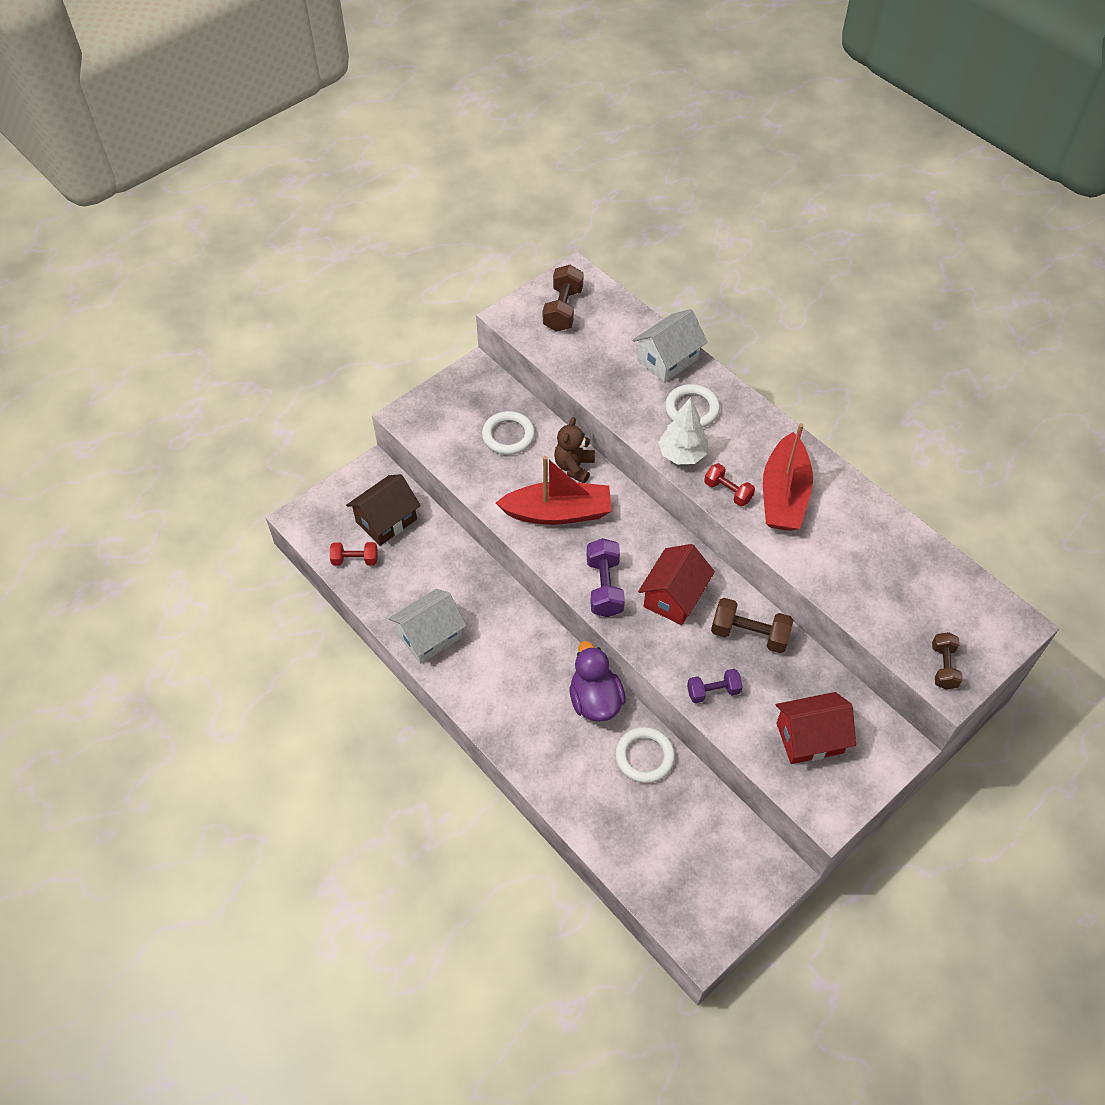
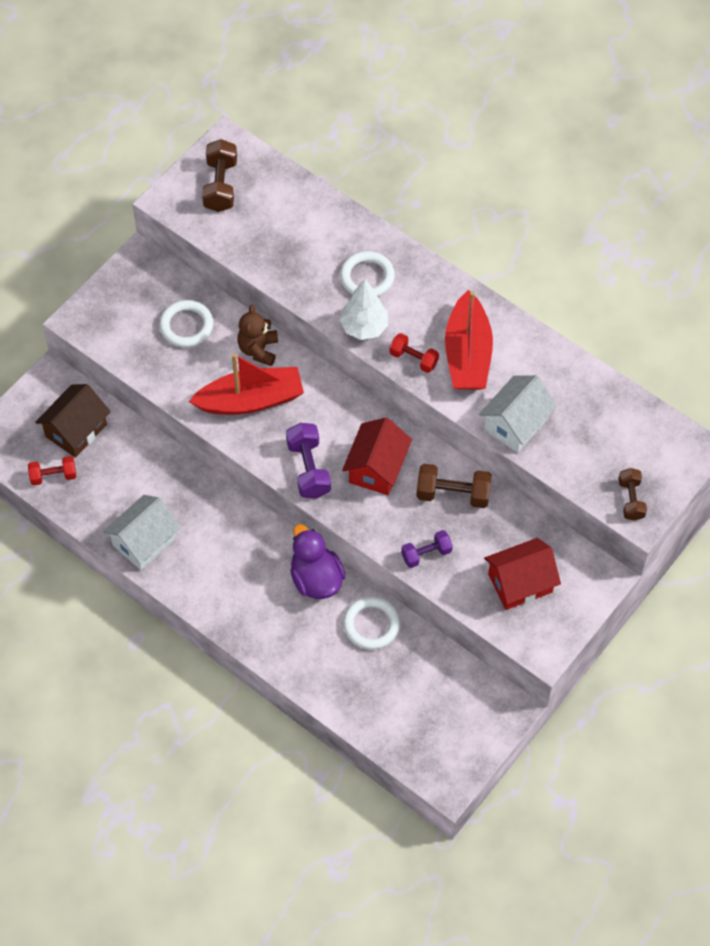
camera: 10 degrees left, 5 degrees up
(667, 360) = (335, 227): white house -> white house (516, 424)

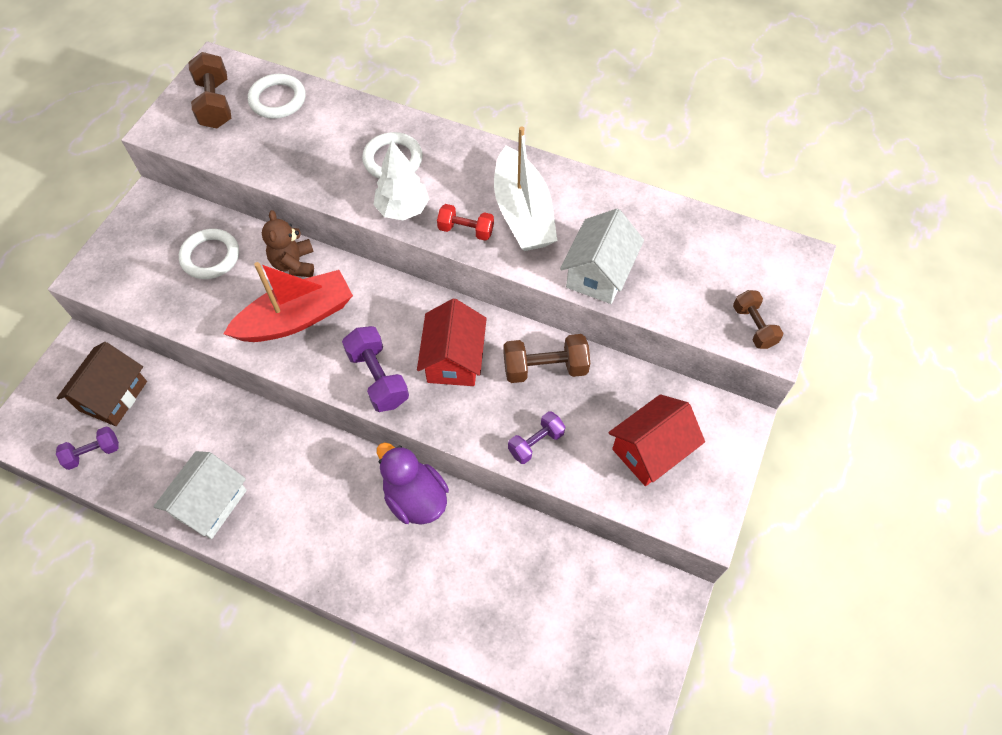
camera: 15 degrees left, 0 degrees up
(53, 476) = (93, 453): red dumbbell -> purple dumbbell
(371, 625) = (490, 536): white ring -> white ring (277, 100)
(467, 354) = (523, 213): red boat -> white boat

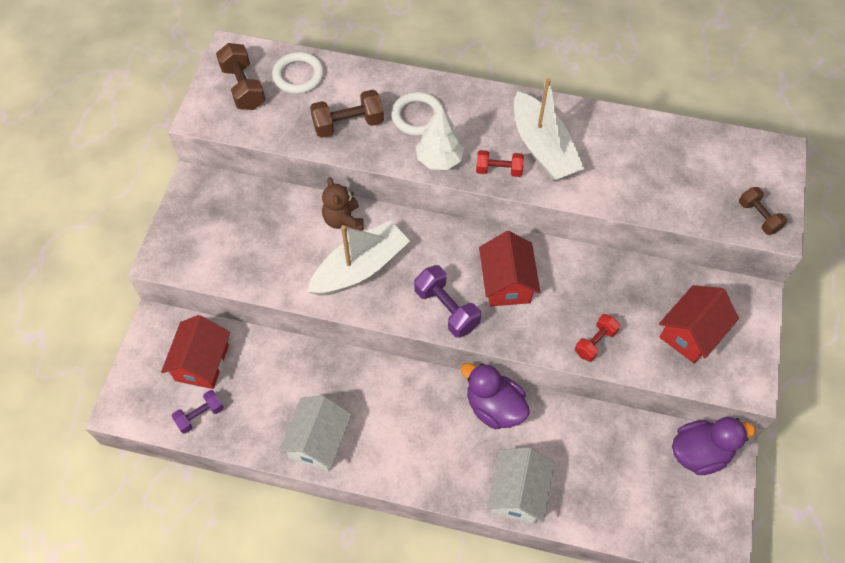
camera: 10 degrees left, 0 degrees up
(113, 396) = (202, 363): brown house -> red house
(210, 256) = (267, 225): white ring -> none
(296, 318) = (360, 268): red boat -> white boat
(536, 443) = (595, 342): purple dumbbell -> red dumbbell
(545, 368) = (585, 278): brown dumbbell -> brown dumbbell (348, 124)
(599, 273) = (621, 191): white house -> white house (518, 493)
(638, 592) = (700, 452): none -> purple duck

